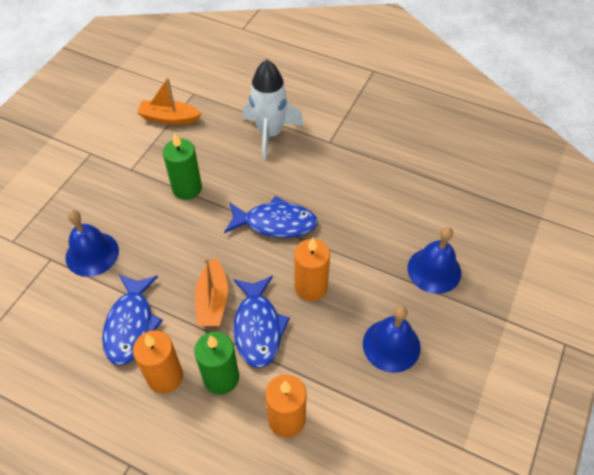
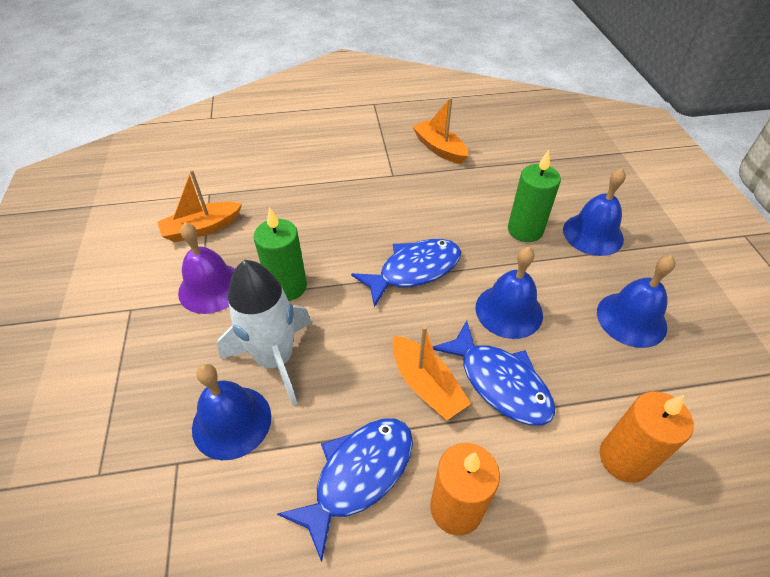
camera: 35 degrees left, 5 degrees down
(131, 325) = (358, 475): blue fish -> blue fish turned 105 degrees counterclockwise
(143, 164) = (211, 288): none -> purple bell
(221, 378) = (517, 463): green candle -> green candle (525, 230)
(270, 134) = (328, 194): white rocket -> white rocket (275, 359)
(311, 287) = (509, 311): orange candle -> blue bell
(386, 137) = (439, 149): none -> orange boat

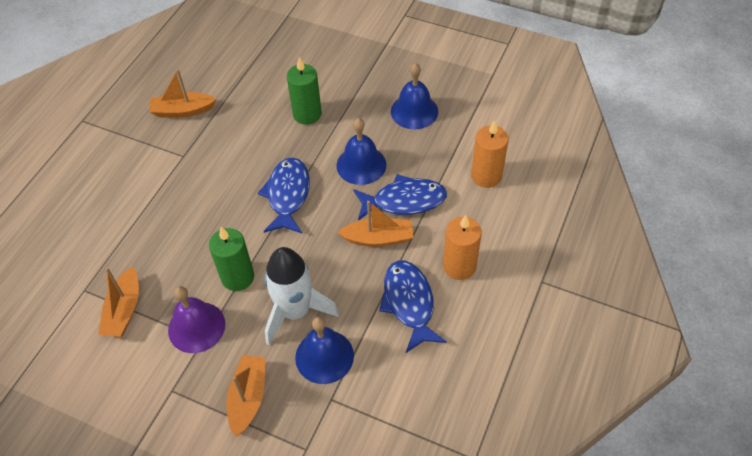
camera: 55 degrees left, 5 degrees up
(146, 378) = (248, 398): none -> orange boat
(593, 234) = (341, 82): blue bell -> none

